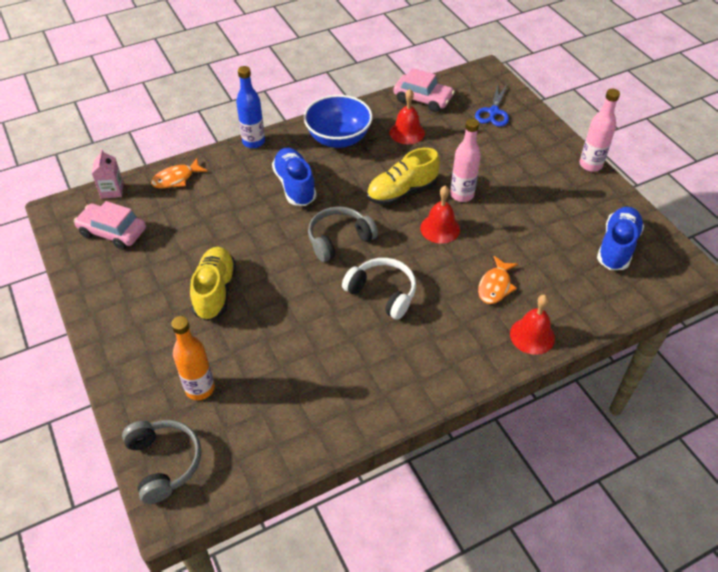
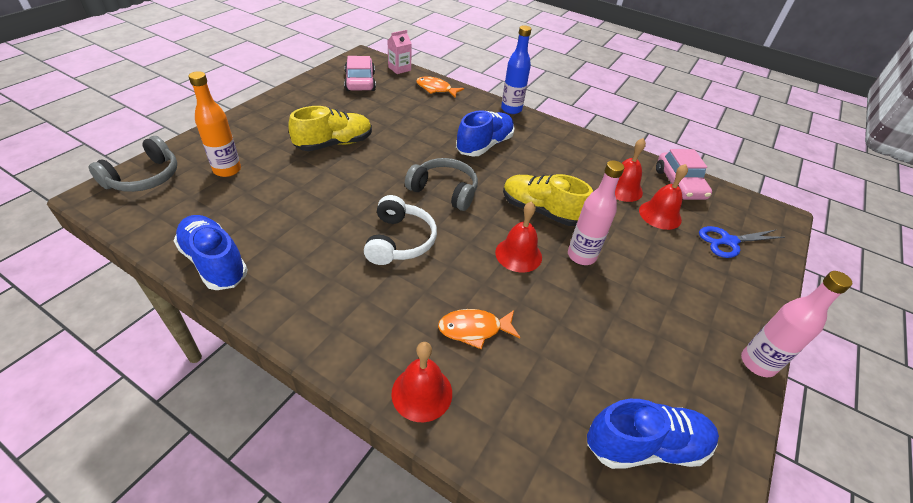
camera: 55 degrees right, 5 degrees down
(334, 426) = (214, 262): none -> blue shoe
(338, 139) = (565, 150): blue bowl -> none
(447, 129) = (660, 215): none -> red bell

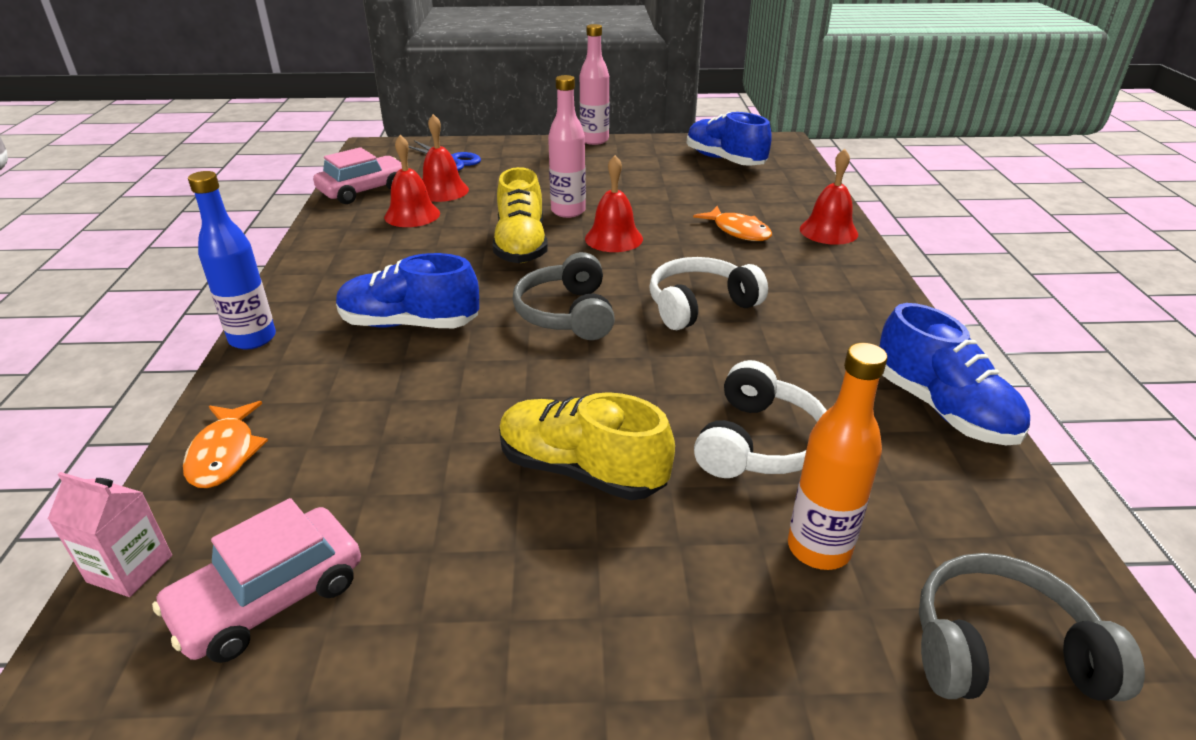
camera: 120 degrees left, 10 degrees down
(214, 262) = (942, 409): blue shoe -> blue shoe turned 45 degrees counterclockwise
(285, 190) = (759, 443): none -> white headphones

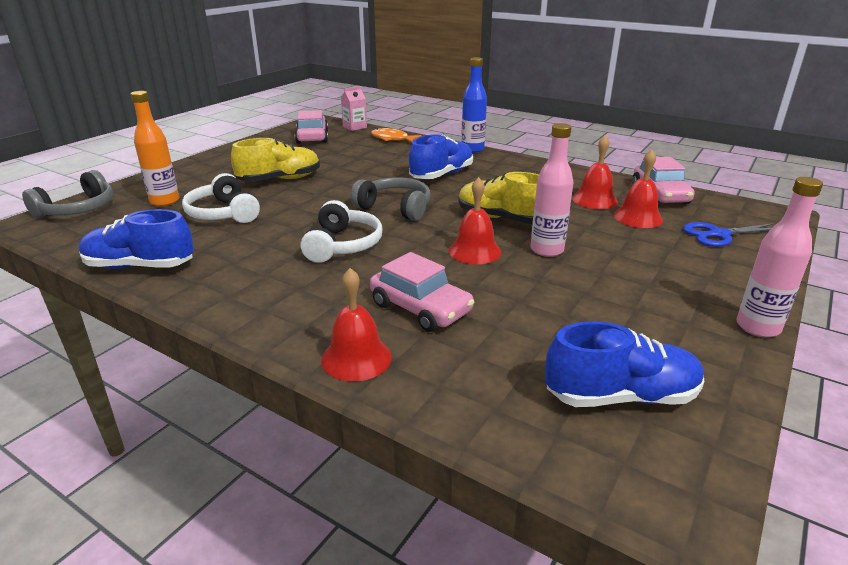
camera: 125 degrees right, 5 degrees down
(738, 231) = (420, 308): orange fish -> pink car

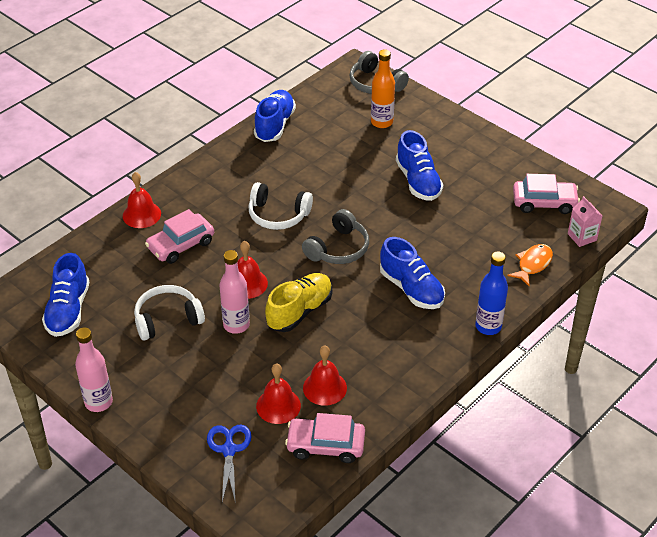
camera: 100 degrees right, 15 degrees up
(223, 213) = (350, 153): white headphones -> white headphones (167, 319)
(280, 180) = (418, 181): yellow shoe -> blue shoe

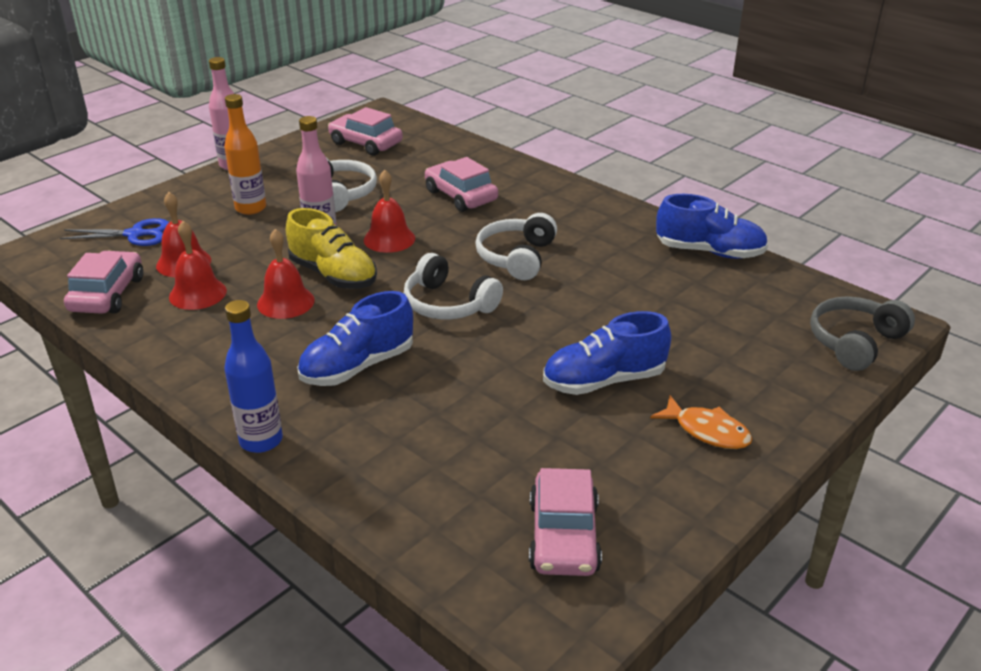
camera: 90 degrees right, 10 degrees down
(68, 310) = (365, 143): blue shoe -> pink car
(141, 214) = (513, 171): red bell -> red bell (285, 302)
(338, 248) = (448, 304): grey headphones -> white headphones
(381, 122) = (750, 347): orange bottle -> orange bottle (251, 208)
(533, 264) = (394, 505): orange fish -> orange fish (707, 431)
(582, 237) = (464, 584): pink carton -> none

